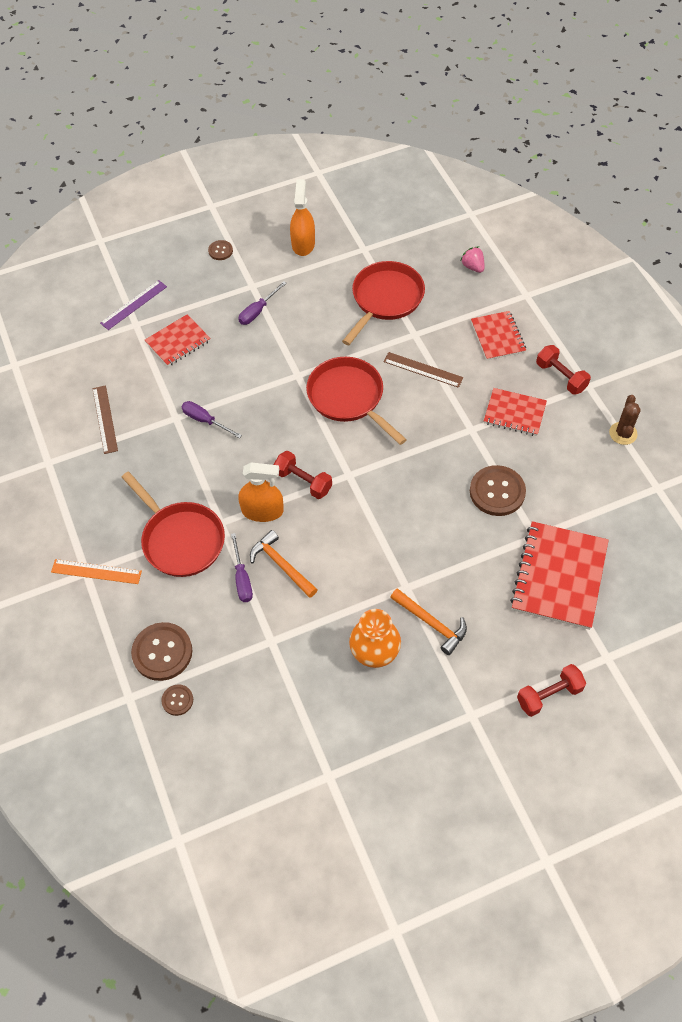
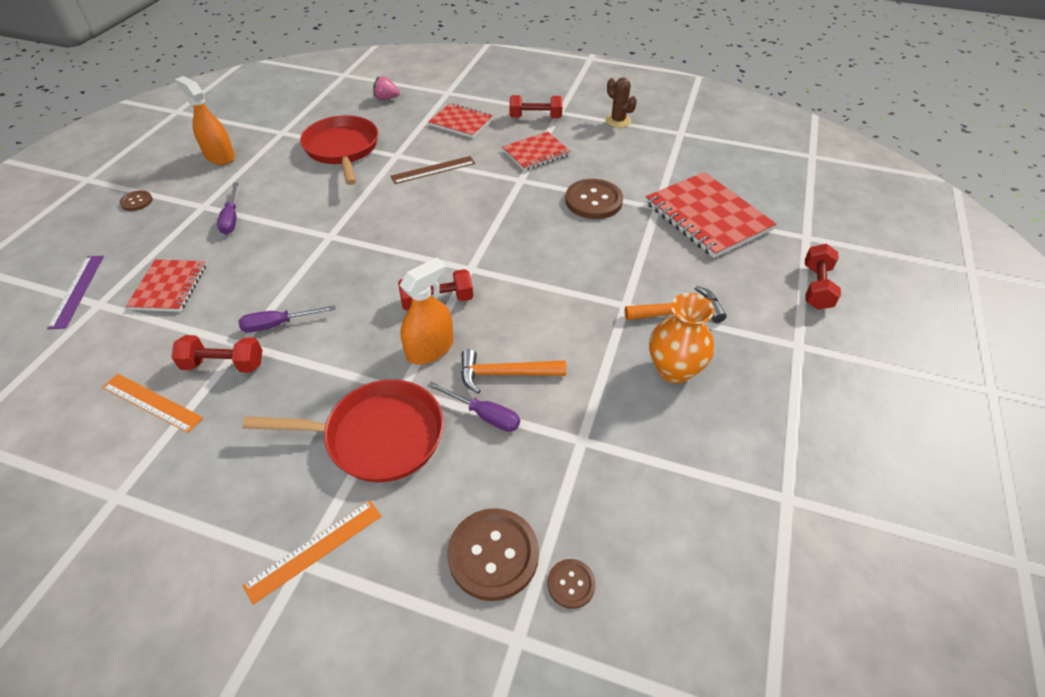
camera: 50 degrees left, 10 degrees down
(105, 419) = (152, 402): brown ruler -> orange ruler
(156, 424) = (224, 364): none -> red dumbbell
(349, 398) = (398, 222): red pan -> none

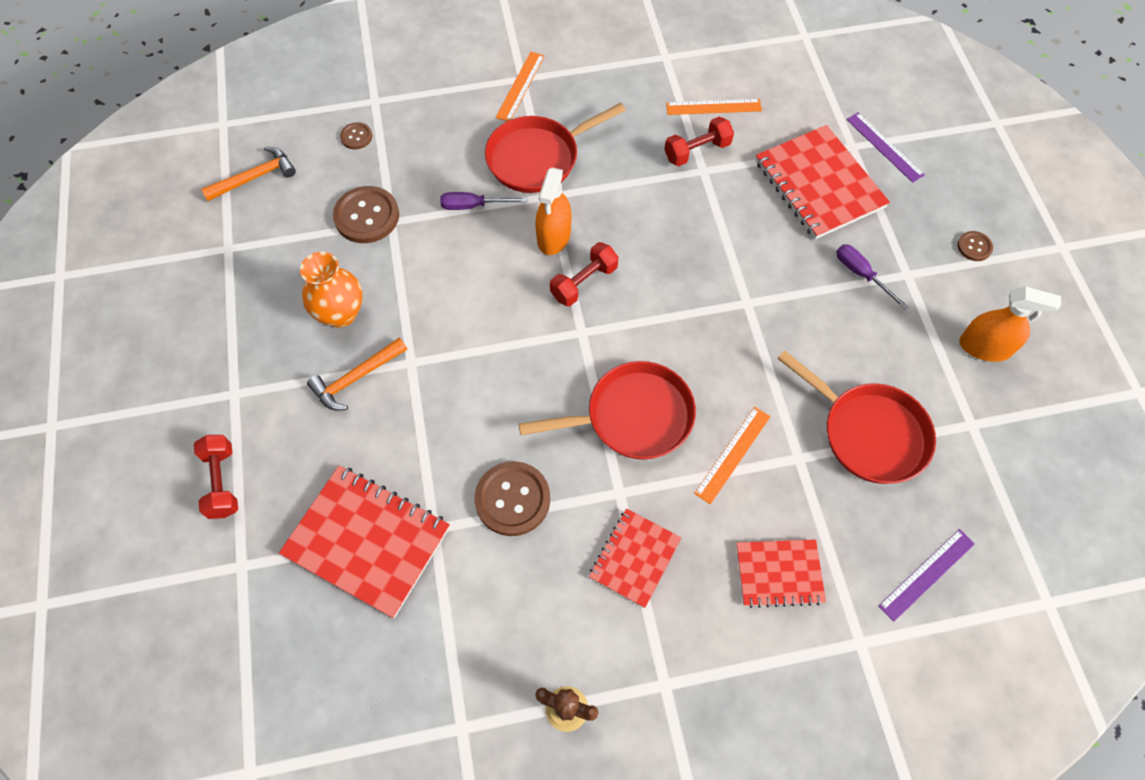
camera: 150 degrees right, 15 degrees up
(169, 287) = (819, 184): red notebook -> red notebook, size x1.68
(278, 324) = (693, 198): purple screwdriver -> none
(386, 98) = (926, 574): pink strawberry -> purple ruler
(433, 170) = (732, 454): brown ruler -> orange ruler
(478, 209) = (632, 417): none -> red pan
(493, 555) = (412, 130): brown button -> brown button (366, 216)
(505, 374) = (478, 244): orange hammer -> orange hammer (255, 177)
(535, 117) = (688, 647): red dumbbell -> none

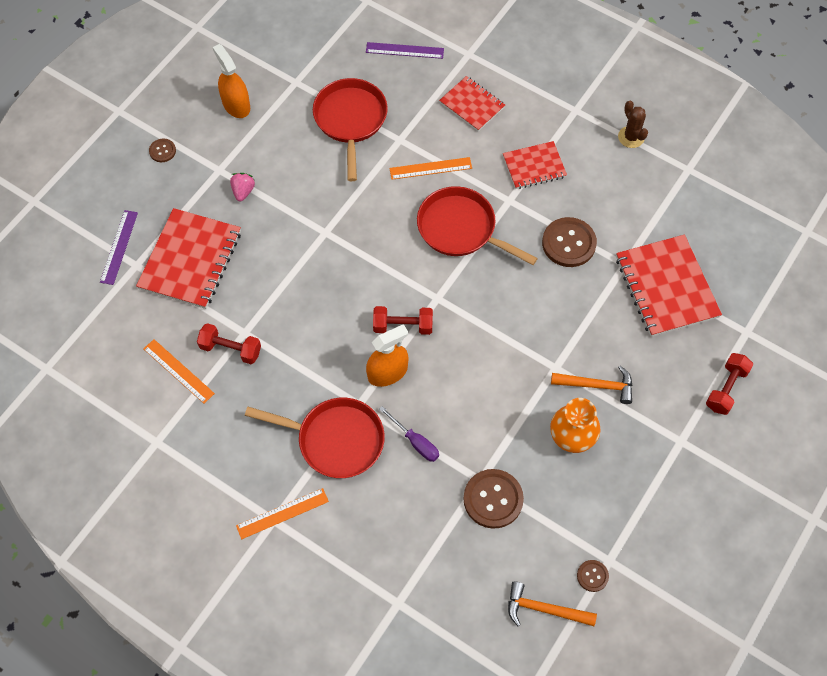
camera: 135 degrees left, 0 degrees up
(356, 137) = (441, 579): brown button -> brown button (592, 576)
(861, 274) = (243, 191): purple screwdriver -> pink strawberry

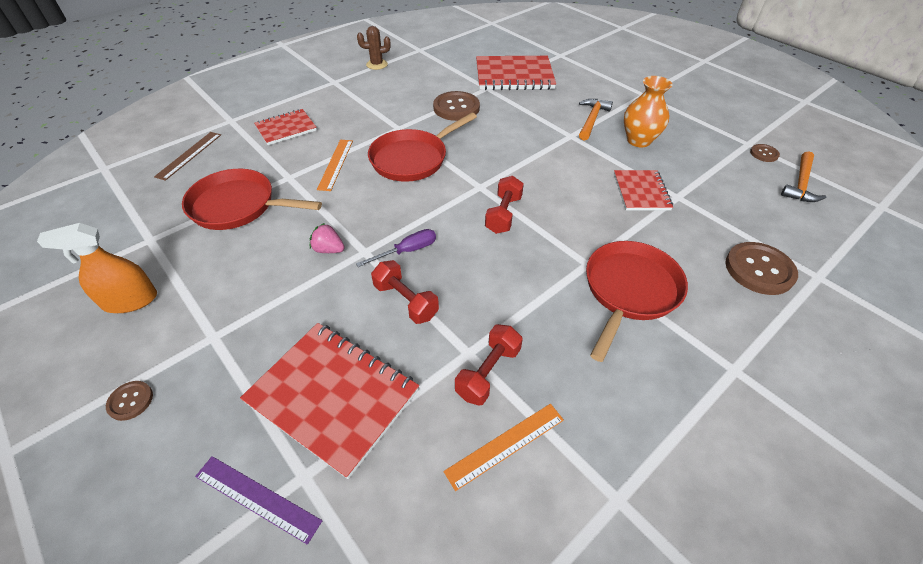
camera: 75 degrees left, 15 degrees down
(243, 191) = (263, 316): pink strawberry -> pink strawberry (329, 249)
(282, 513) = (725, 358): orange ruler -> none
(387, 372) = (554, 235): orange spray bottle -> none
(404, 50) = (189, 155): purple ruler -> brown ruler
(415, 442) = (636, 230): purple screwdriver -> purple screwdriver (407, 251)
(493, 499) = (697, 192): brown button -> brown button (759, 270)
(534, 166) = (373, 110): red notebook -> red notebook (641, 192)
(726, 389) = (603, 70): red dumbbell -> red dumbbell (405, 301)

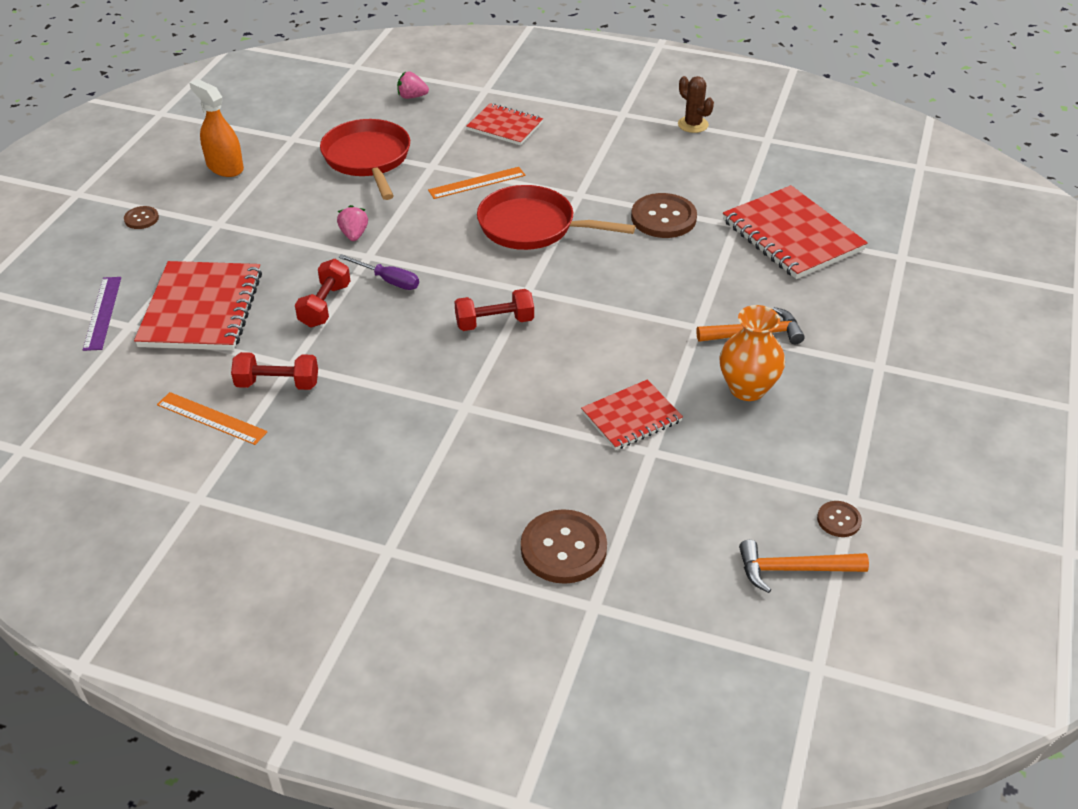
camera: 60 degrees right, 5 degrees down
(189, 155) = (412, 97): brown ruler -> pink strawberry
(629, 291) = (446, 448): red pan -> none

